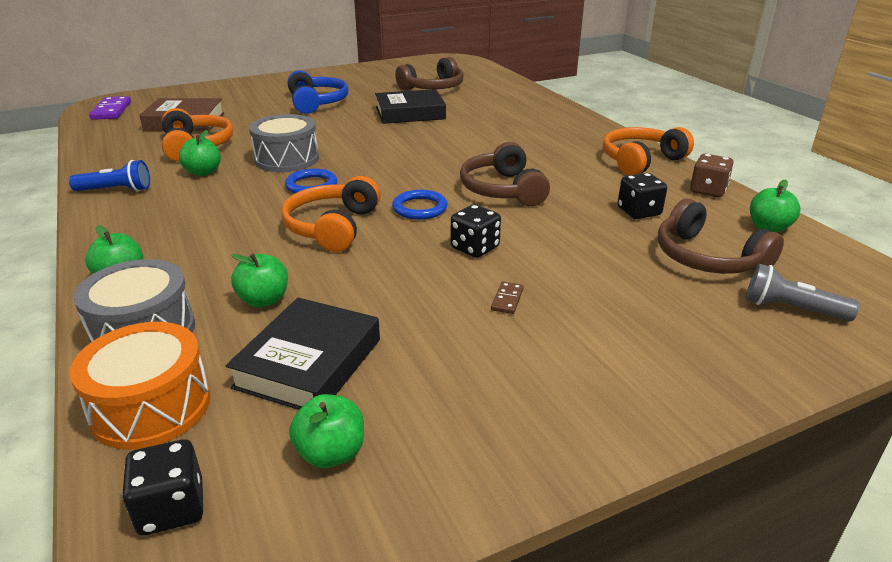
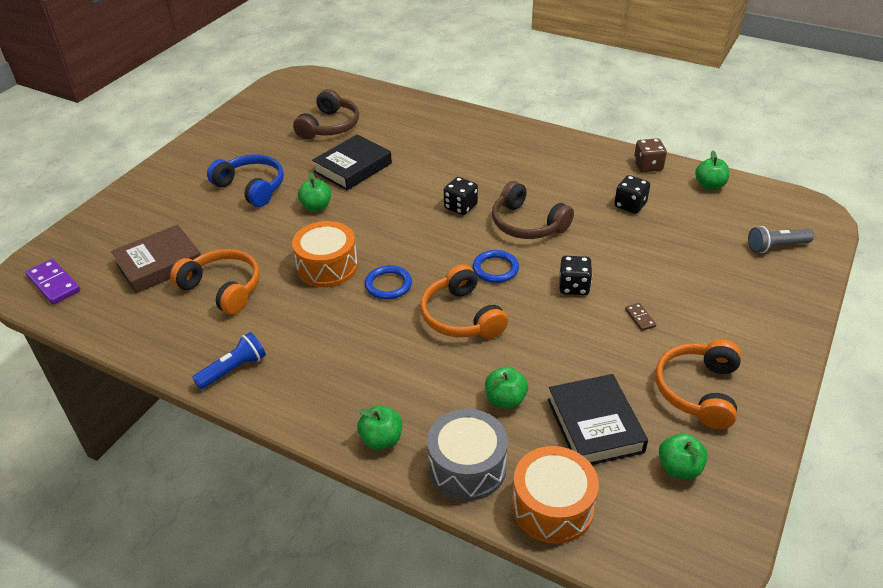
camera: 35 degrees left, 10 degrees up
(171, 508) = (649, 546): black dice -> black dice (460, 207)
(203, 172) = (278, 314): green apple -> green apple (316, 207)
(287, 159) = (327, 266): grey drum -> orange drum
(641, 161) = (580, 153): orange headphones -> orange headphones (698, 391)
(707, 258) = (704, 228): brown headphones -> none

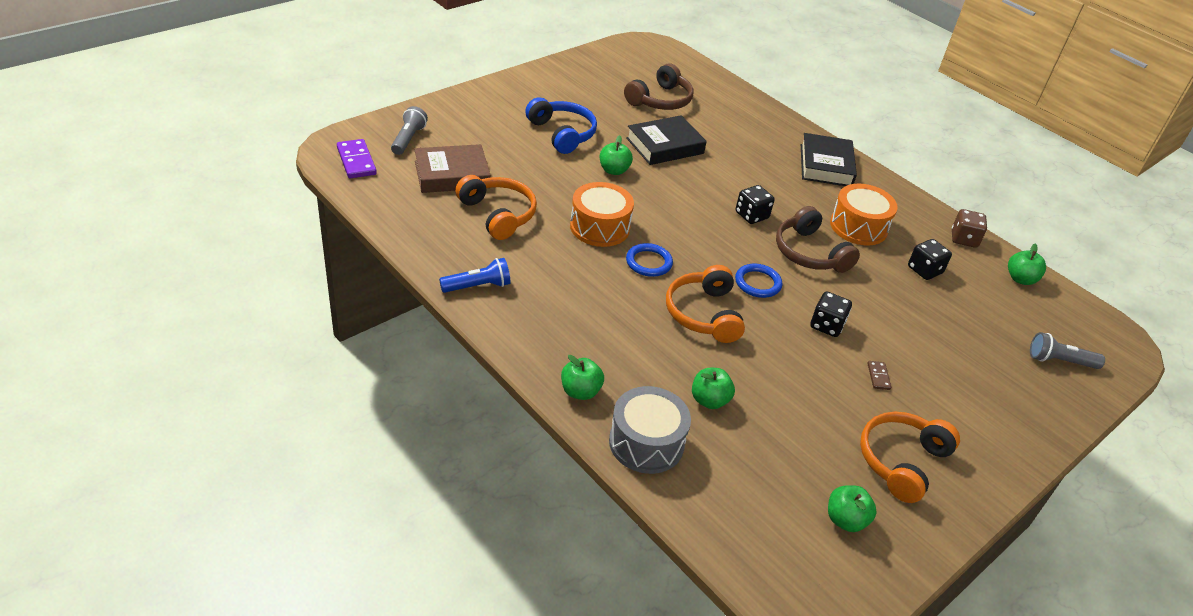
camera: 15 degrees right, 0 degrees up
(99, 243) = (408, 139): none -> grey flashlight
(552, 507) = (708, 505): orange drum -> orange drum (858, 227)
(595, 425) = (783, 453): black book -> black book (826, 165)

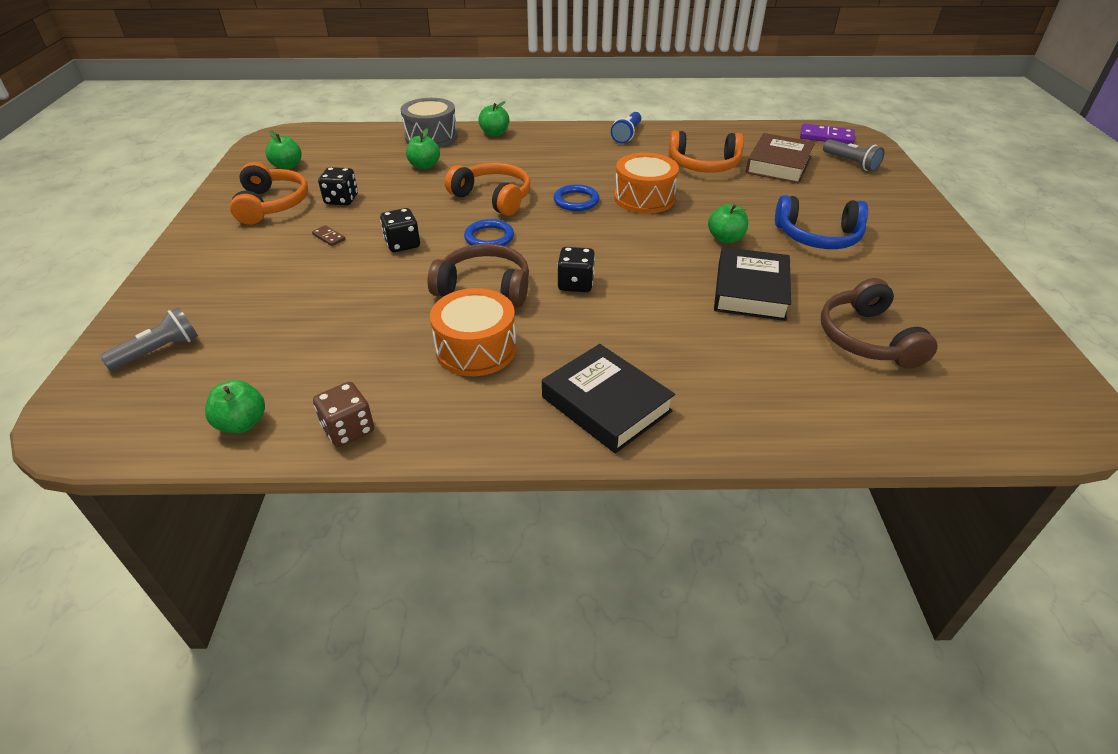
camera: 135 degrees right, 0 degrees up
(924, 270) = (363, 350): black dice -> black dice (341, 199)

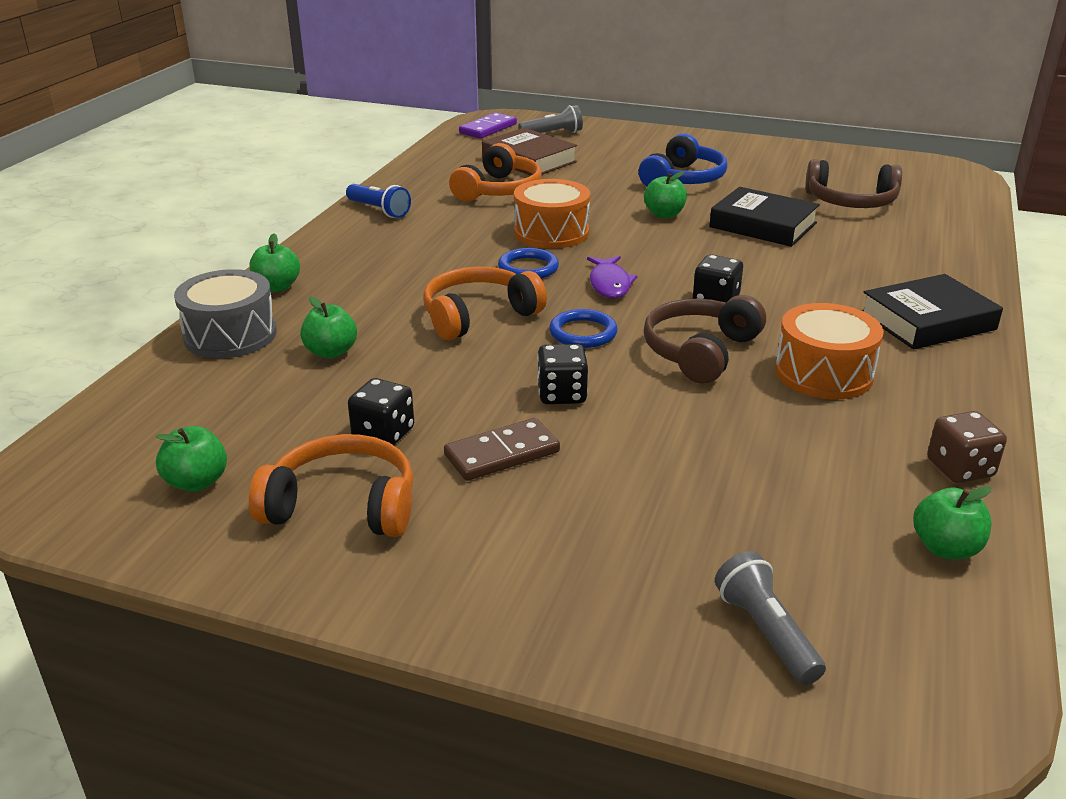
camera: 70 degrees left, 10 degrees down
(329, 237) = (502, 453): brown domino -> brown domino, size x1.90
(572, 235) = (609, 284): none -> purple fish

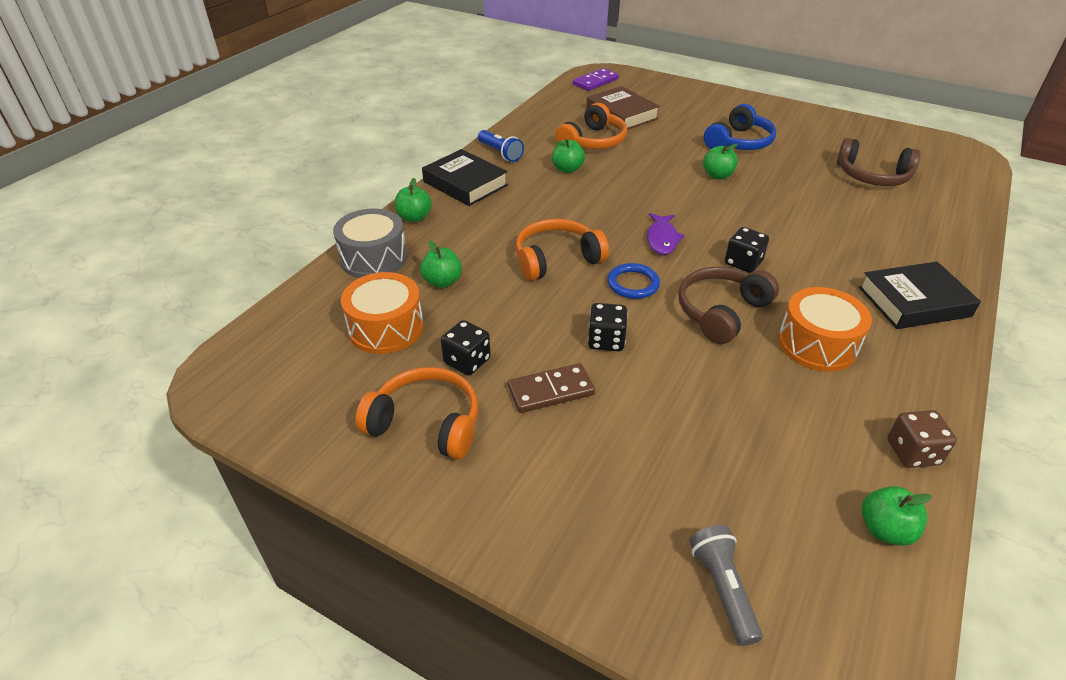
camera: 10 degrees right, 10 degrees up
(197, 482) = (328, 388): green apple -> green apple (567, 169)
(528, 268) = (602, 218): blue ring -> none
(551, 232) = (626, 185): orange drum -> orange drum (386, 328)
(553, 134) = (644, 90): grey flashlight -> none
(763, 225) = (795, 193): black book -> black book (465, 183)

